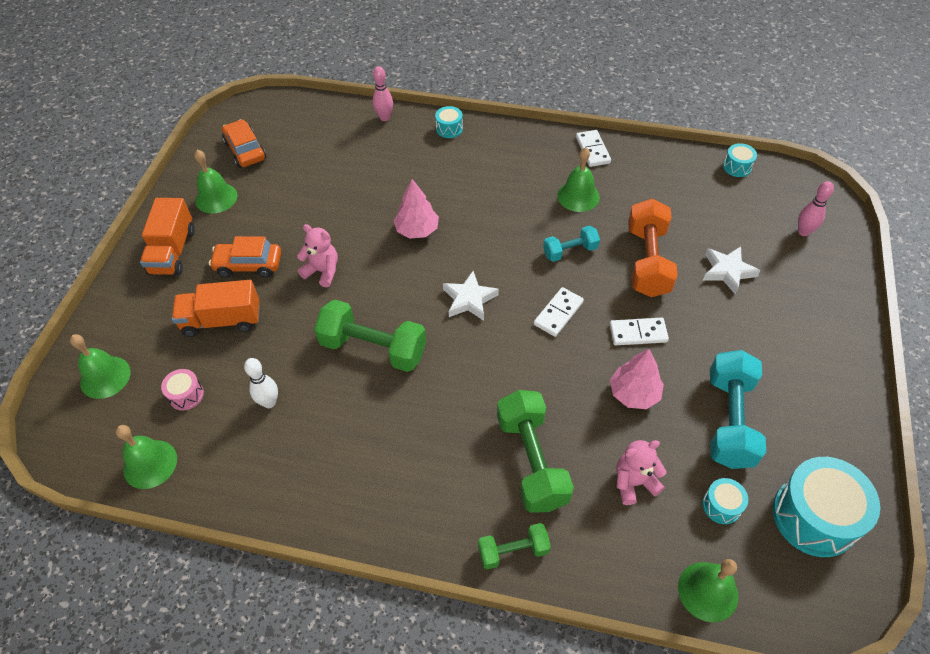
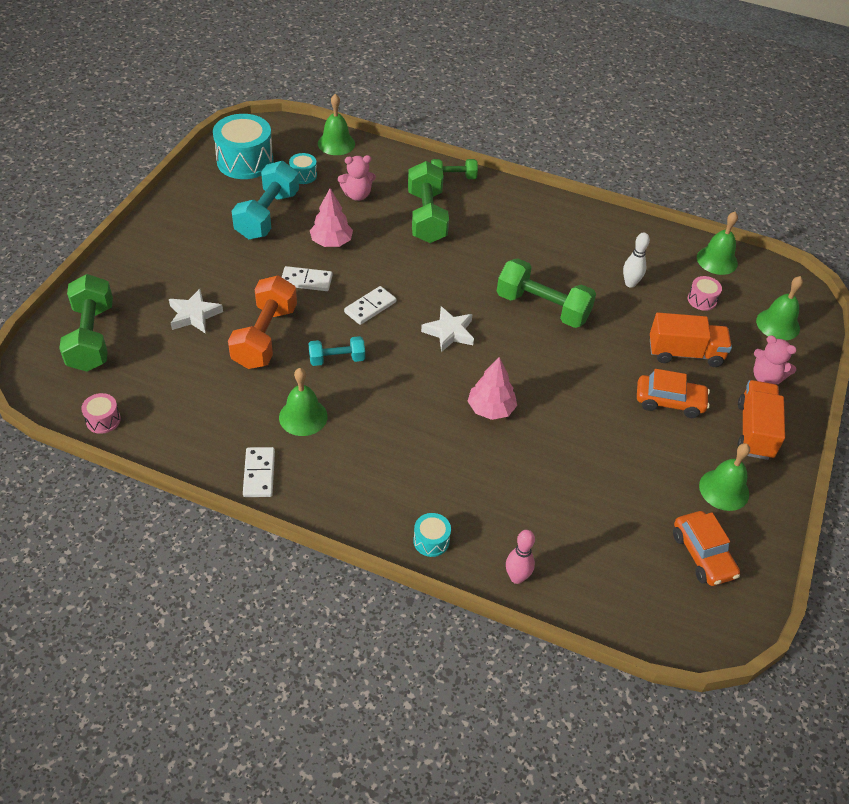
camera: 175 degrees left, 5 degrees down
(322, 271) = (592, 382): pink teddy bear -> pink teddy bear (766, 378)
(737, 167) = (103, 420): turquoise drum -> pink drum
(803, 232) = (91, 337): pink bowling pin -> green dumbbell

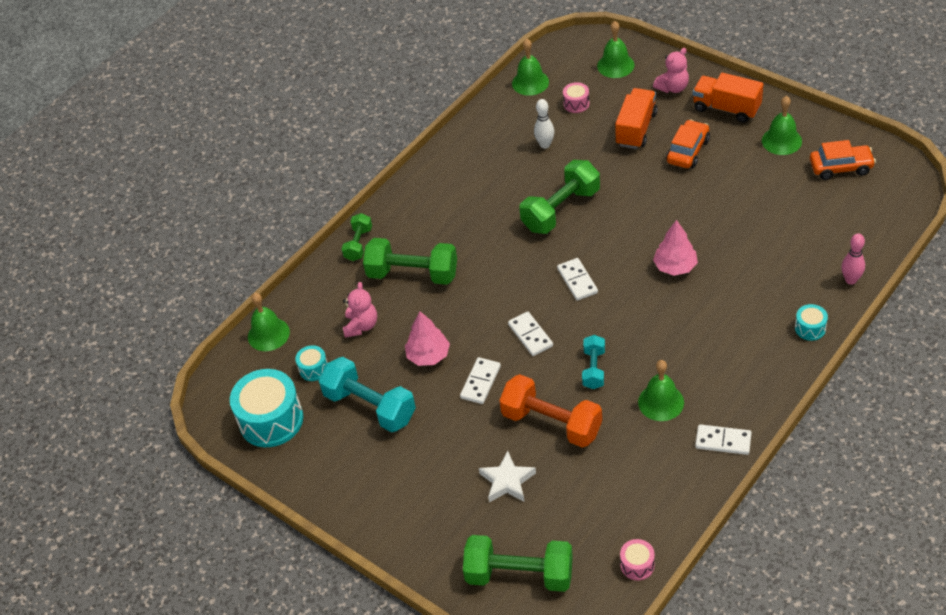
camera: 65 degrees left, 0 degrees up
(449, 332) = (577, 281): white star -> white domino

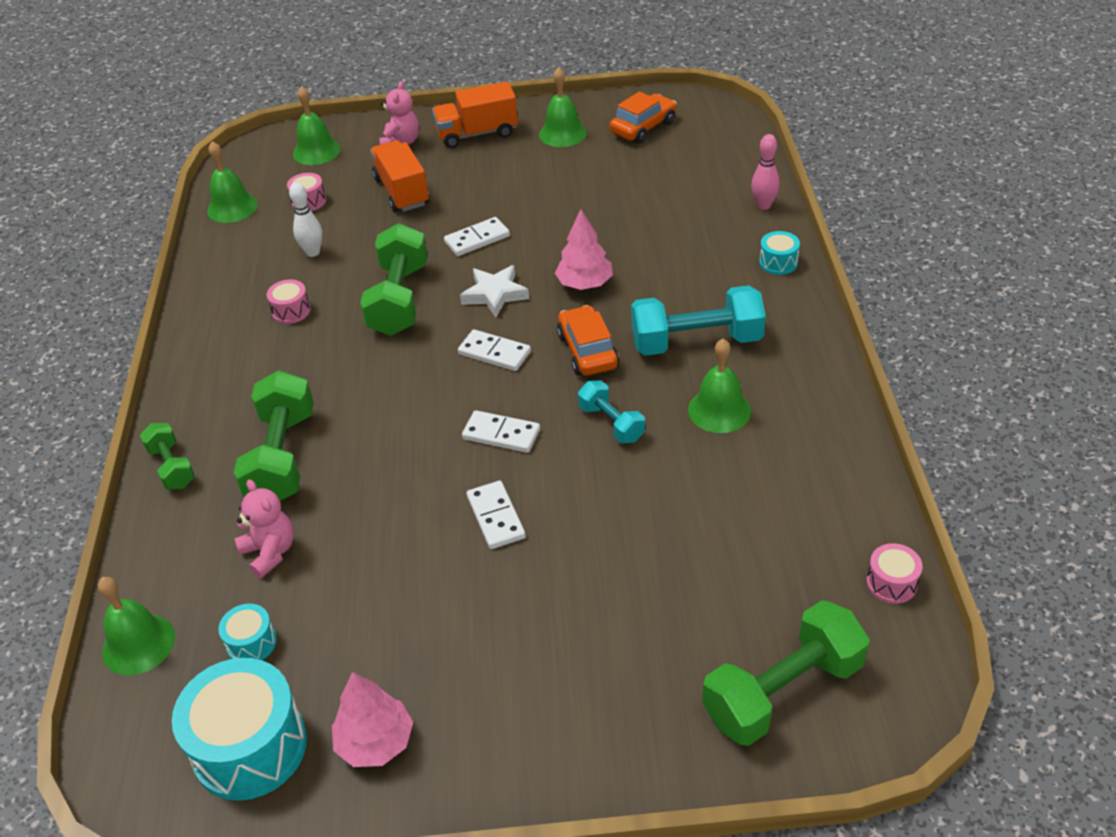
camera: 45 degrees left, 5 degrees down
(370, 406) = (380, 635): turquoise dumbbell -> turquoise dumbbell (696, 342)
(412, 274) = (282, 457): green dumbbell -> green dumbbell turned 60 degrees counterclockwise
(428, 355) = (398, 530): pink tree -> pink tree (375, 742)
(497, 180) = (291, 311): none -> pink drum
(507, 481) = (648, 599): white star -> white star (495, 294)
(551, 423) = (628, 505): orange dumbbell -> none
(687, 151) = (479, 184): orange car -> orange car (587, 351)
(723, 441) = (824, 406): white domino -> white domino (477, 239)

